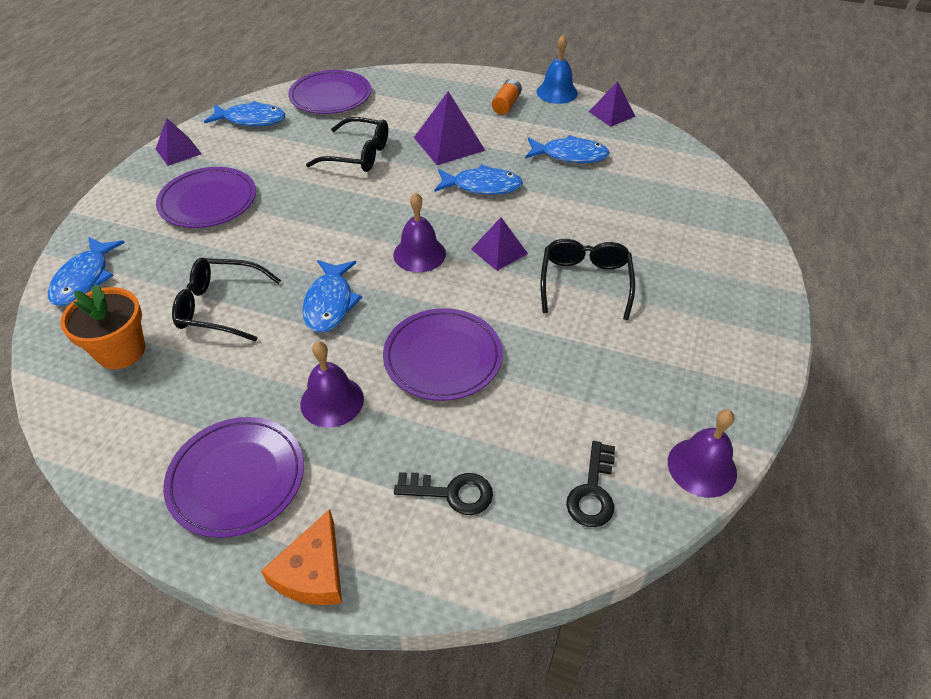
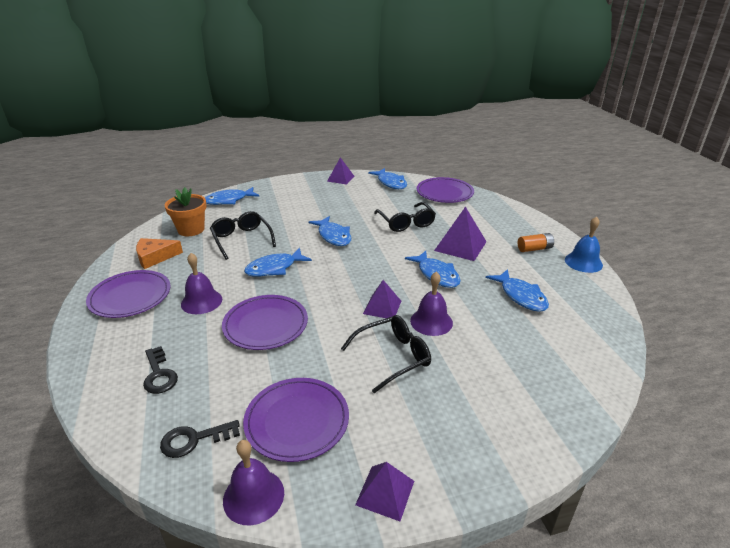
camera: 55 degrees right, 15 degrees down
(208, 201) = (313, 202): purple plate -> purple plate (297, 421)
(313, 572) = (80, 348): orange cheese -> orange cheese (155, 257)
(316, 222) = (333, 236): none -> blue fish
(419, 254) = (345, 279): purple bell -> purple bell (431, 321)
(611, 114) = (600, 295): purple pyramid -> purple pyramid (385, 492)

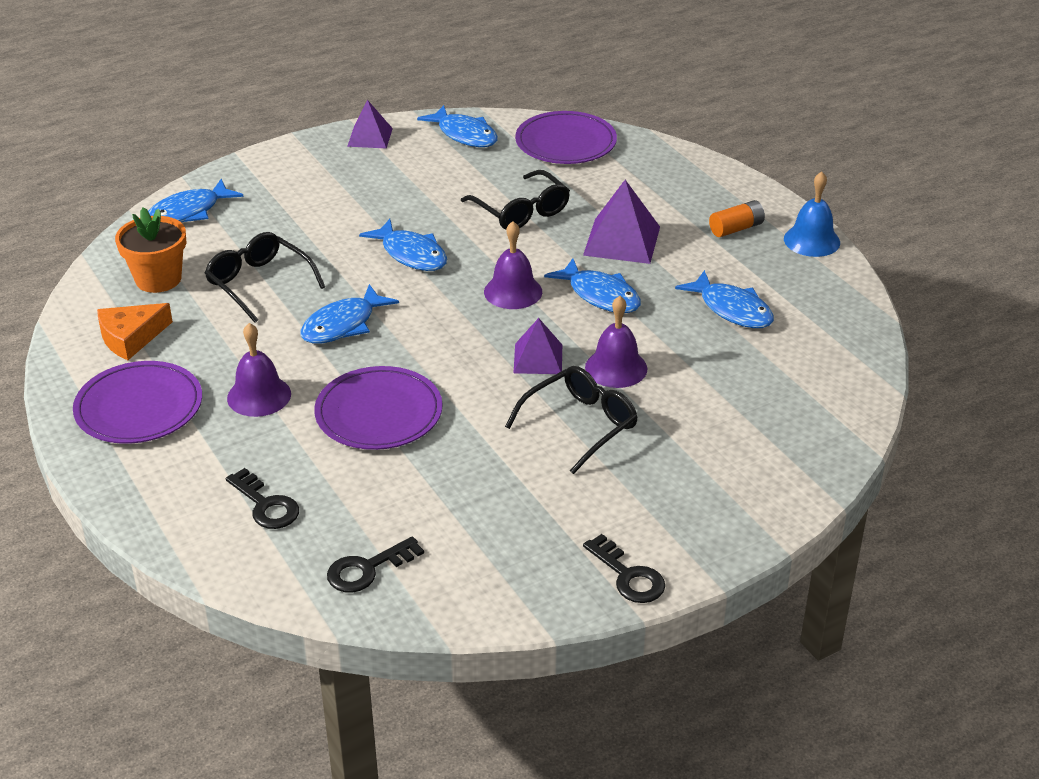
camera: 15 degrees left, 5 degrees up
(253, 496) = (476, 609): purple bell -> purple bell (513, 291)
(297, 421) = (488, 524): purple plate -> none
(385, 492) = (628, 576): purple pyramid -> black key

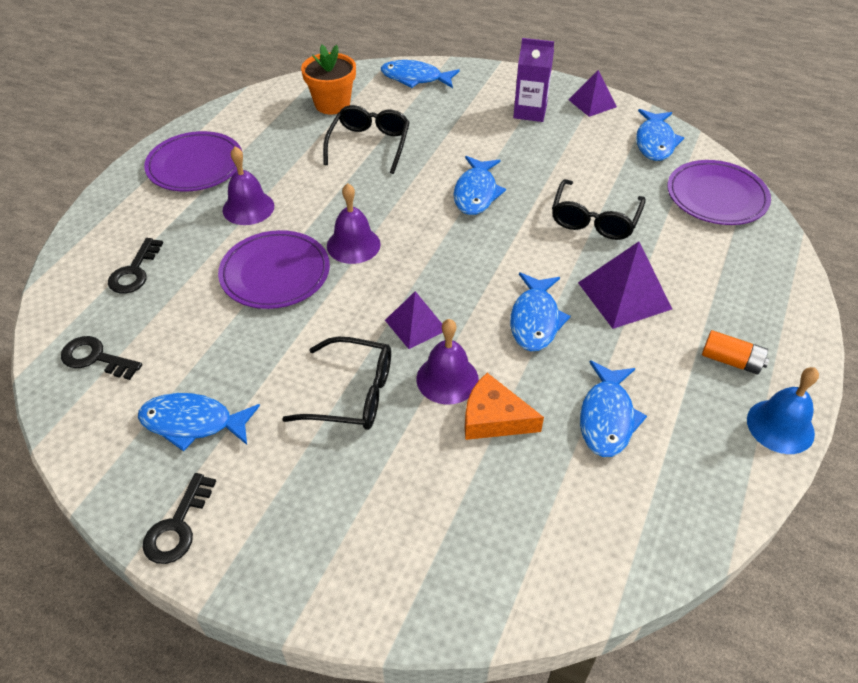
camera: 55 degrees right, 10 degrees up
(131, 337) = (263, 125): orange cheese -> orange cheese (494, 418)
(336, 174) = (530, 112): none -> purple carton
(343, 325) = (360, 204): blue fish -> blue fish (193, 423)
(513, 291) = (487, 267): purple bell -> purple bell (353, 245)

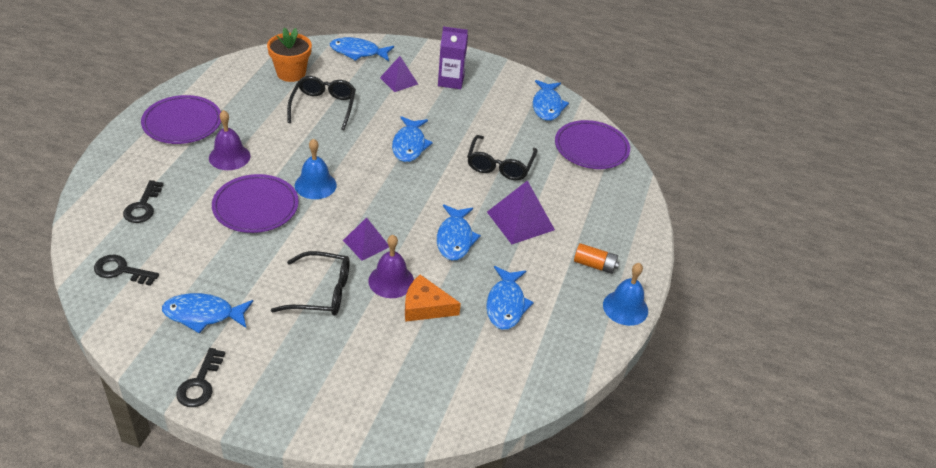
camera: 10 degrees left, 5 degrees down
(353, 245) = (315, 185): purple bell -> blue bell
(592, 103) = (500, 74): purple pyramid -> purple pyramid (399, 80)

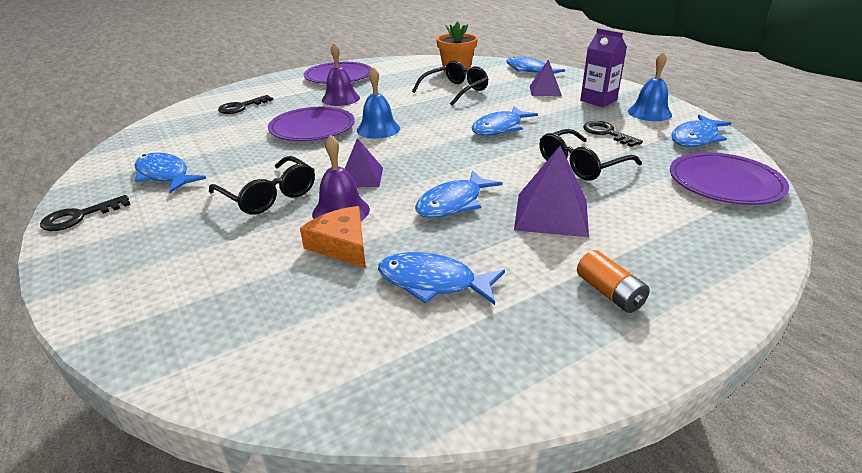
camera: 45 degrees right, 10 degrees down
(121, 270) = (167, 133): black key -> black key (607, 133)
(506, 304) = (433, 282): blue fish -> blue fish turned 60 degrees clockwise
(625, 307) = (609, 366): blue bell -> blue bell (649, 113)

